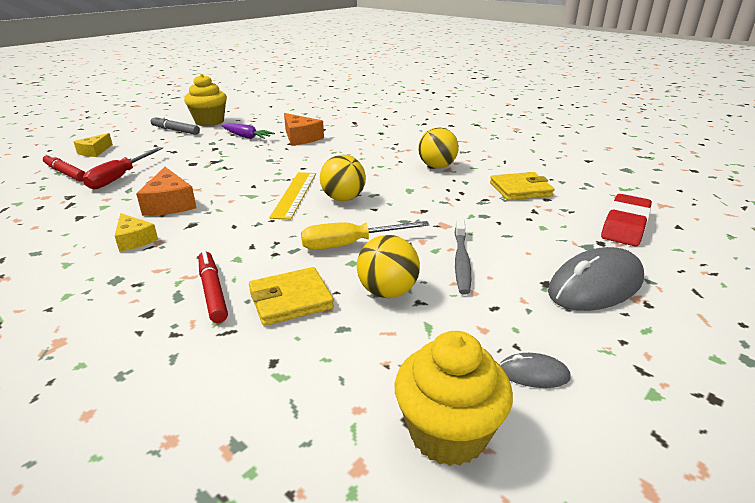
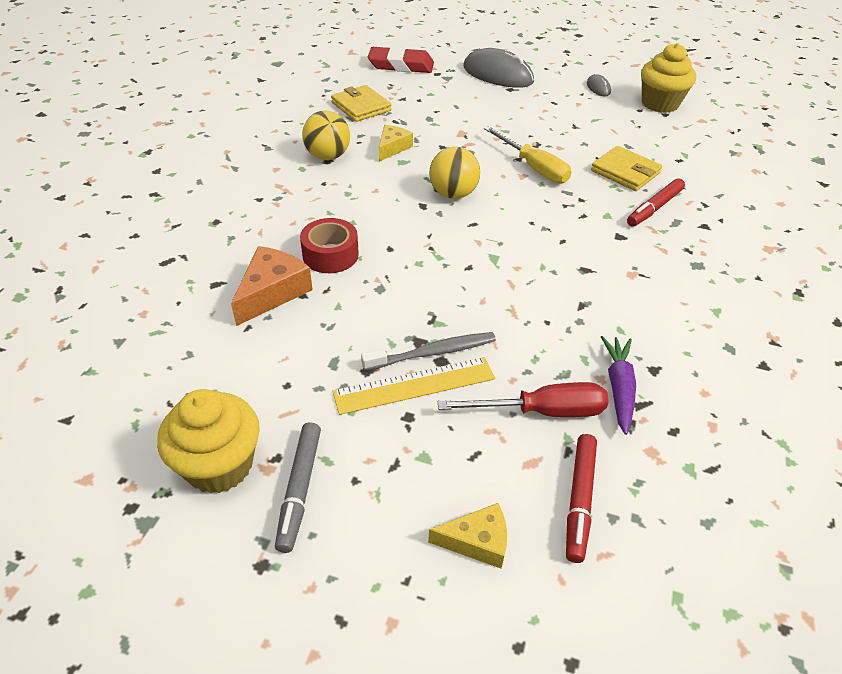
camera: 115 degrees left, 15 degrees up
(134, 240) = (644, 291): yellow cheese -> yellow cheese (392, 148)
(169, 204) = (563, 311): orange cheese -> none
(246, 137) = (294, 358): purple carrot -> purple carrot (618, 388)
(294, 194) = (467, 228): yellow ruler -> yellow ruler (414, 385)
(316, 153) = (330, 255): none -> red tape
(387, 292) = (577, 138): yellow ball -> none
(461, 261) = (512, 118): grey toothbrush -> grey toothbrush (433, 353)

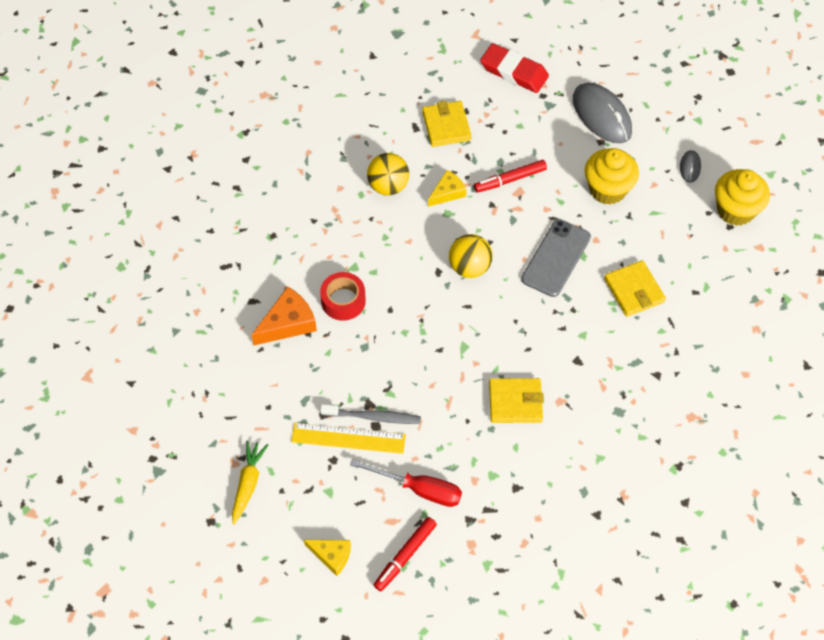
camera: 25 degrees right, 15 degrees up
(219, 465) = (208, 450): yellow cupcake -> yellow cupcake (607, 189)
(300, 489) = (248, 484): grey marker -> yellow carrot
(533, 168) = (556, 258): yellow screwdriver -> grey phone
(586, 289) = (515, 402): none -> yellow wallet
(618, 388) = (481, 492): purple carrot -> none
(654, 208) = (628, 341): red marker -> red marker (510, 180)

